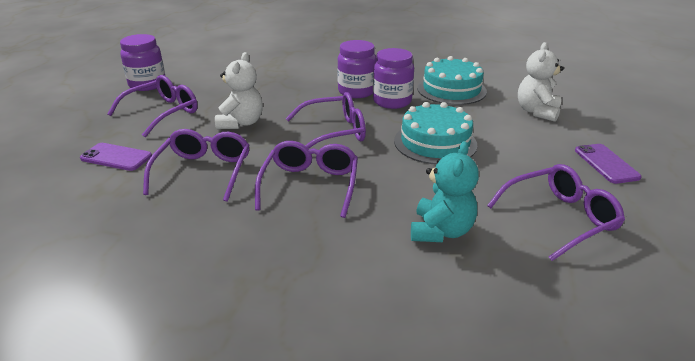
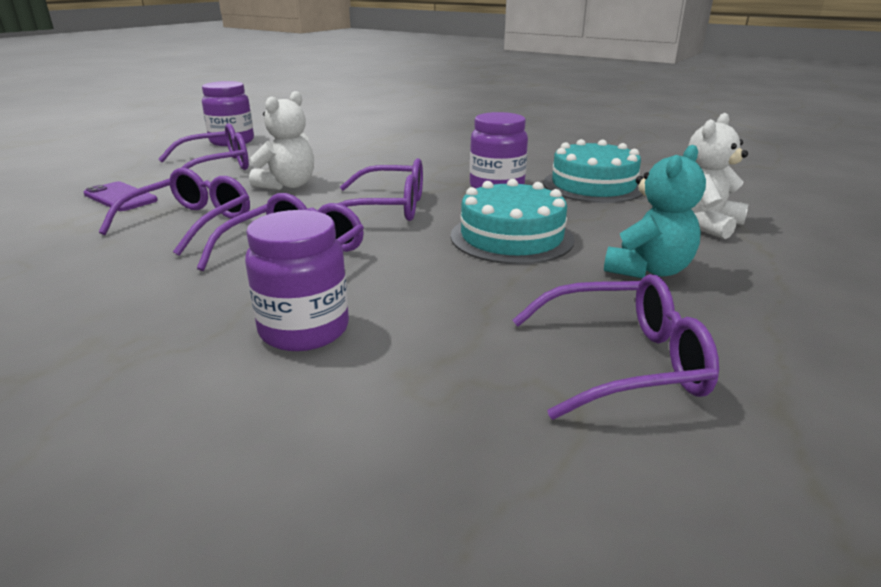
camera: 20 degrees right, 5 degrees down
(356, 91) = (460, 173): purple jar -> purple jar (304, 330)
(441, 231) = (413, 340): turquoise teddy bear -> turquoise teddy bear (648, 270)
(606, 164) = (773, 304): purple phone -> none

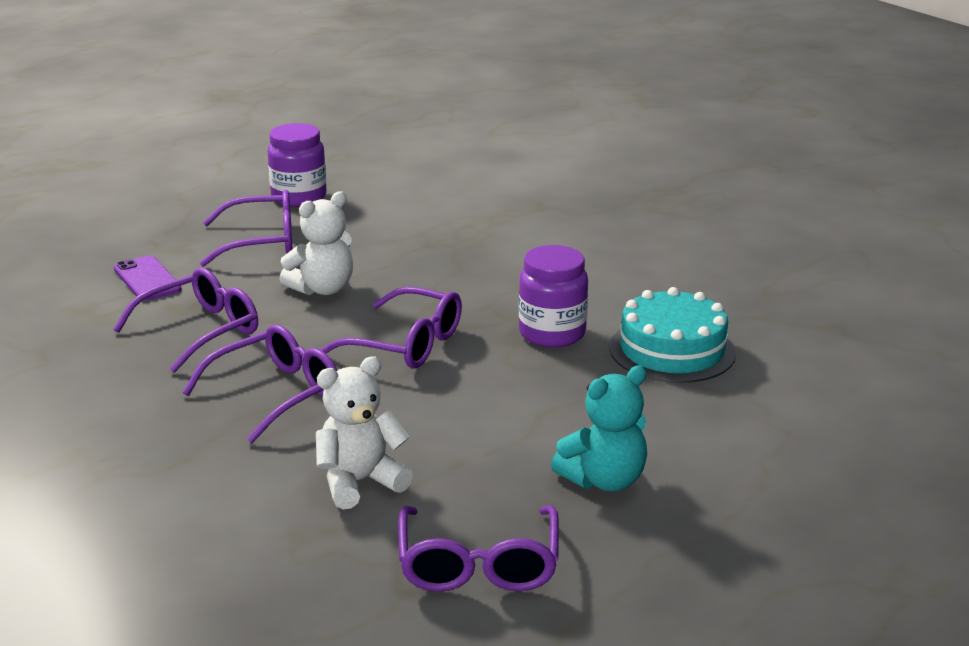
camera: 20 degrees right, 0 degrees up
(304, 330) = (241, 477): purple jar -> none
(511, 237) = (504, 411): turquoise cake -> none
(623, 362) = (478, 565): purple glasses -> purple glasses turned 75 degrees clockwise
(704, 224) = (737, 434): white teddy bear -> white teddy bear (360, 482)

